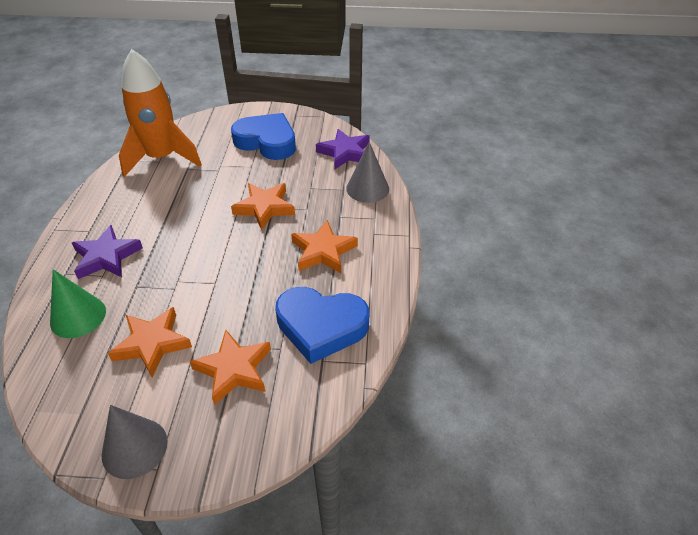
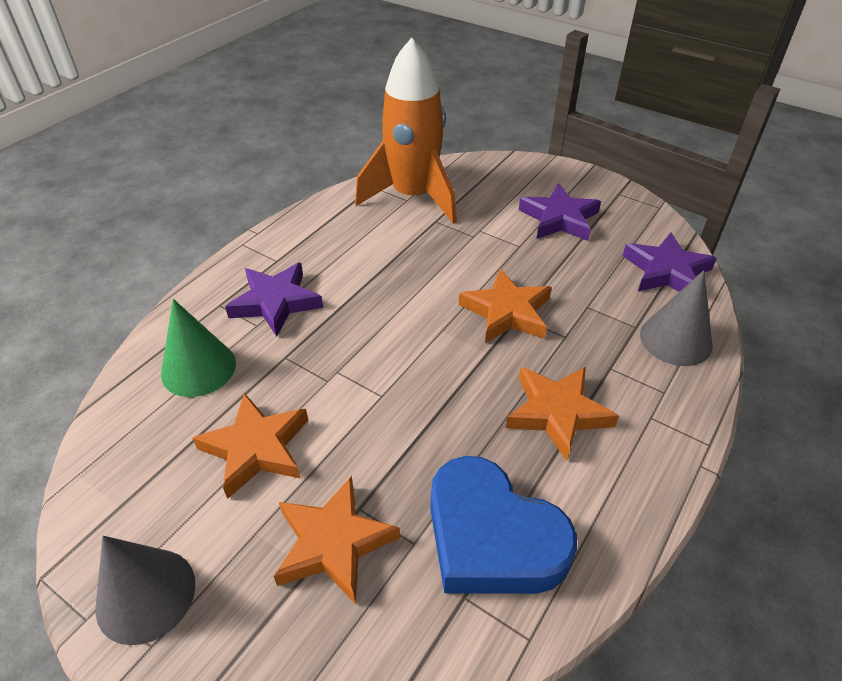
camera: 30 degrees right, 0 degrees up
(267, 142) = (559, 218): blue heart -> purple star

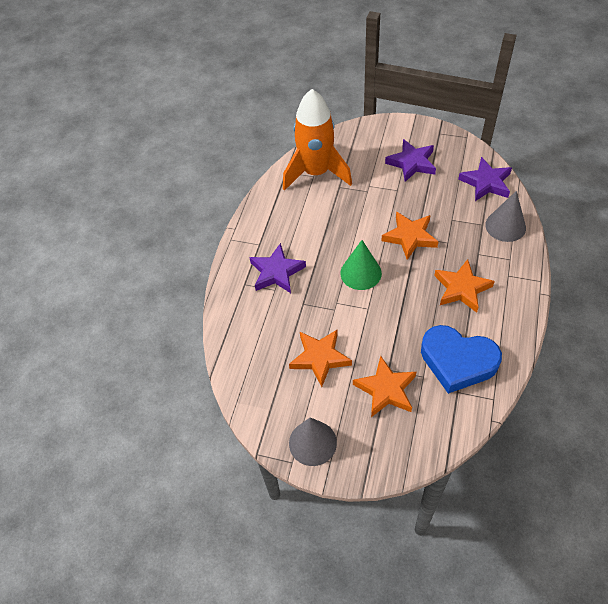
camera: 15 degrees left, 10 degrees up
(198, 368) = (259, 326): green cone -> green cone (361, 273)

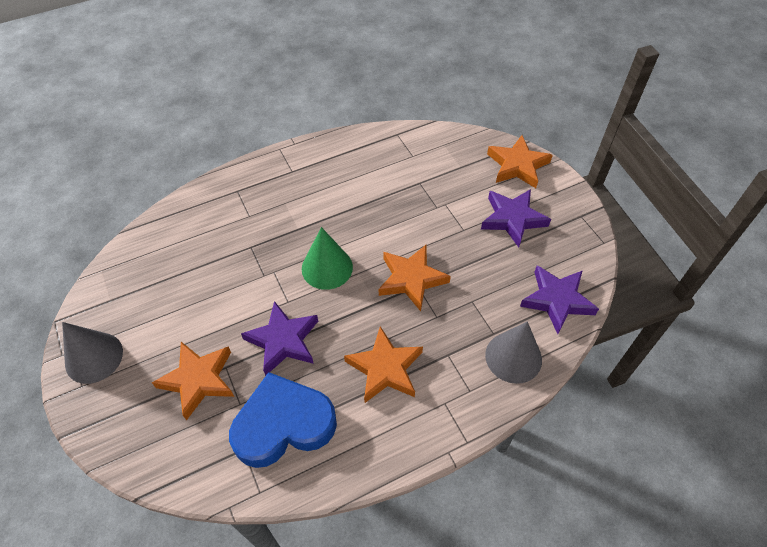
camera: 45 degrees right, 0 degrees up
(276, 272) = (270, 204): purple star -> purple star (283, 340)
(316, 172) = (419, 155): orange rocket -> none
(320, 358) = (196, 301): orange star -> orange star (517, 165)
(457, 361) = (283, 424): blue heart -> blue heart turned 90 degrees clockwise

